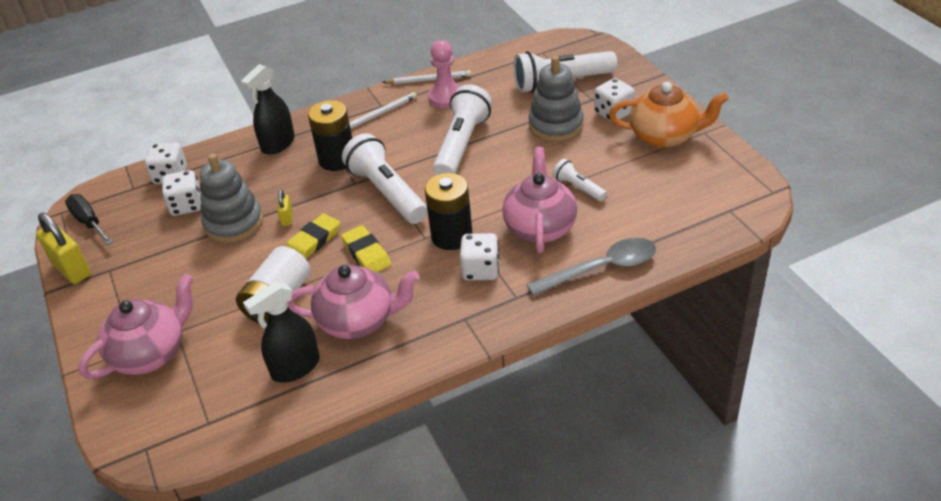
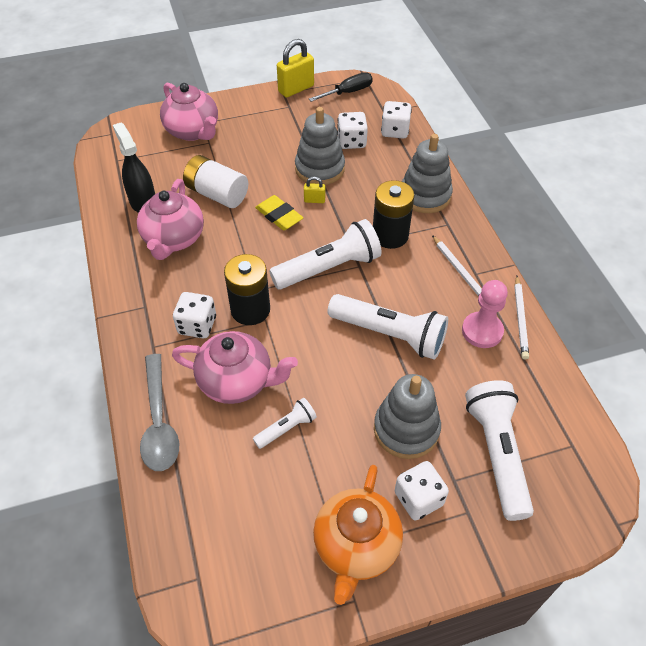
camera: 95 degrees right, 10 degrees up
(278, 144) = (425, 195): black spray bottle -> grey stacking toy
(366, 253) = (250, 249): yellow eraser -> none

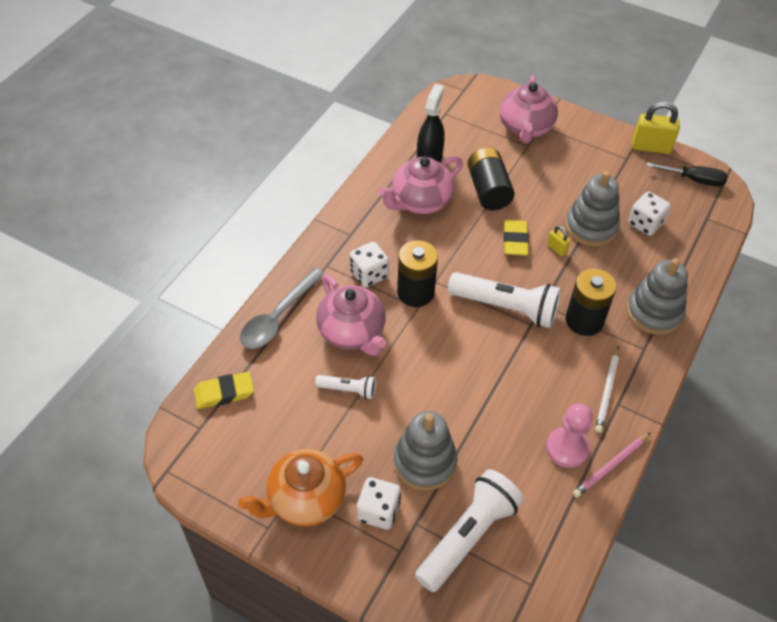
camera: 45 degrees right, 0 degrees up
(185, 527) = (224, 393): none -> yellow eraser
(217, 194) = (488, 190): white battery -> black battery
(389, 334) = (492, 390): white flashlight -> none
(395, 131) = (695, 241): white dice -> none
(520, 318) = (610, 466): white pencil -> pink pencil

